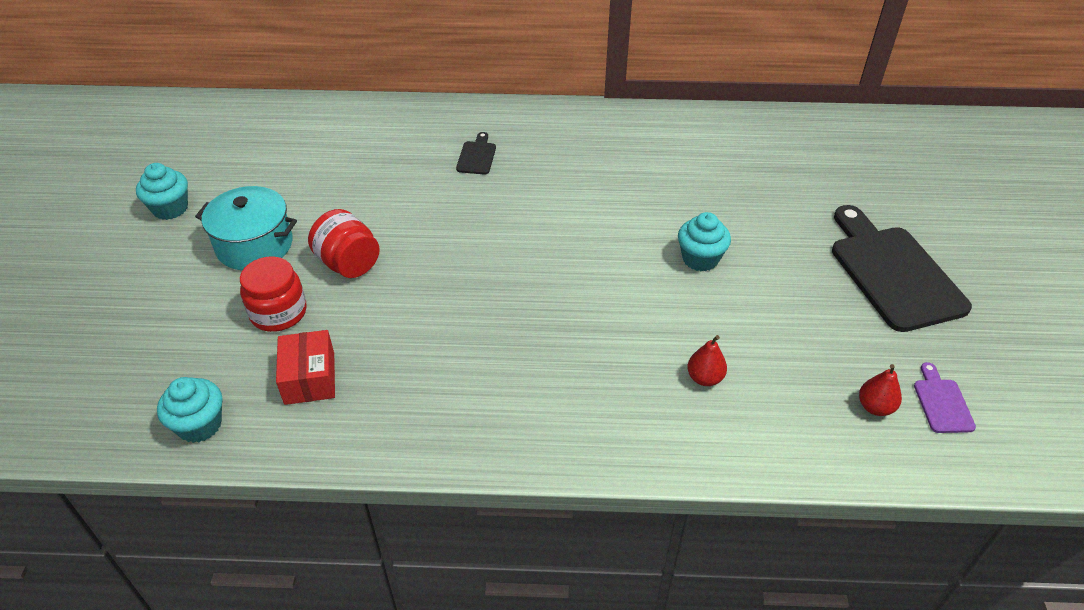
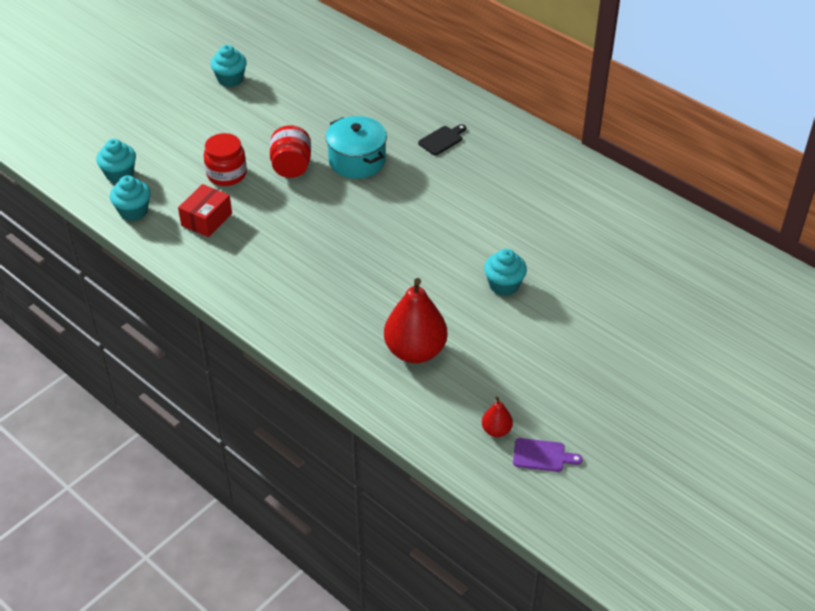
camera: 40 degrees right, 0 degrees up
(132, 390) = (119, 174): none -> turquoise cupcake
(254, 245) = (253, 127): turquoise pot -> turquoise pot (357, 161)
(704, 378) = (415, 351): red pear -> red pear, size x2.15
(893, 273) = (624, 370): black cutting board -> none
(942, 403) = (542, 455): purple cutting board -> purple cutting board turned 60 degrees clockwise

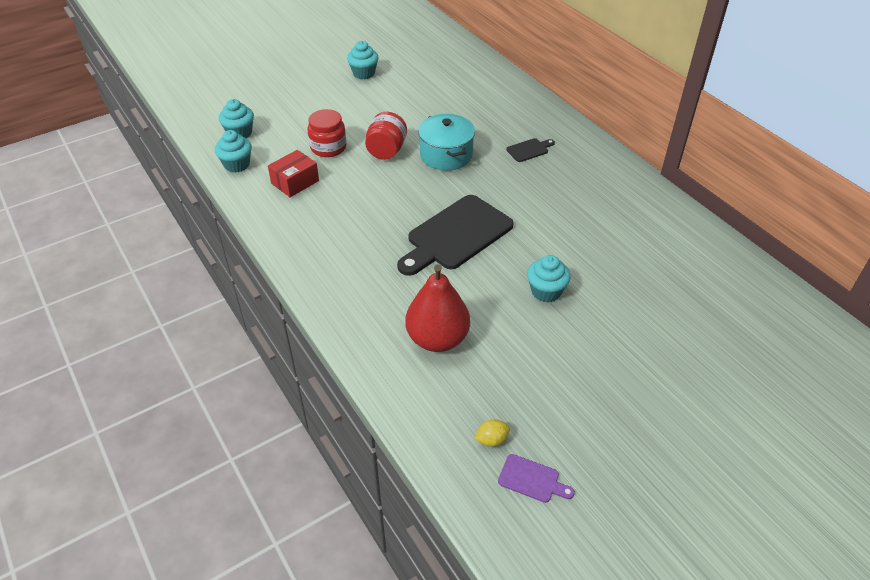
camera: 15 degrees right, 0 degrees up
(398, 245) = (456, 235): none -> black cutting board
(496, 430) = (491, 440): red pear -> yellow lemon

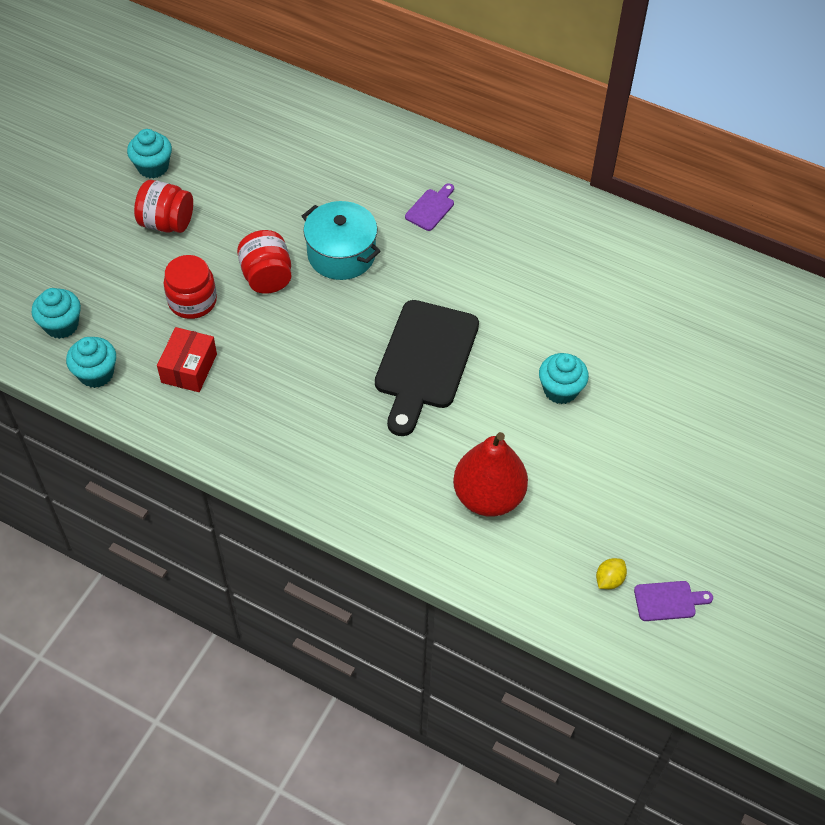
camera: 30 degrees left, 10 degrees up
(348, 103) = (167, 223): none -> red jar
(529, 150) = (431, 208): black cutting board -> purple cutting board

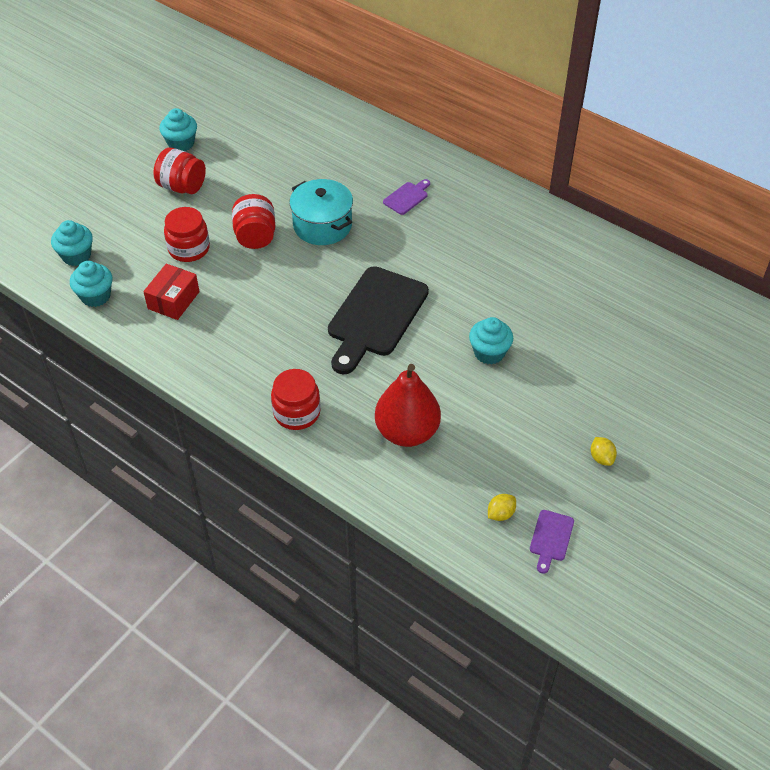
camera: 10 degrees right, 5 degrees down
(360, 489) = (297, 413): none -> red jar
(668, 601) = (551, 538): purple cutting board -> purple cutting board turned 105 degrees clockwise
(705, 500) = (601, 458): none -> yellow lemon

